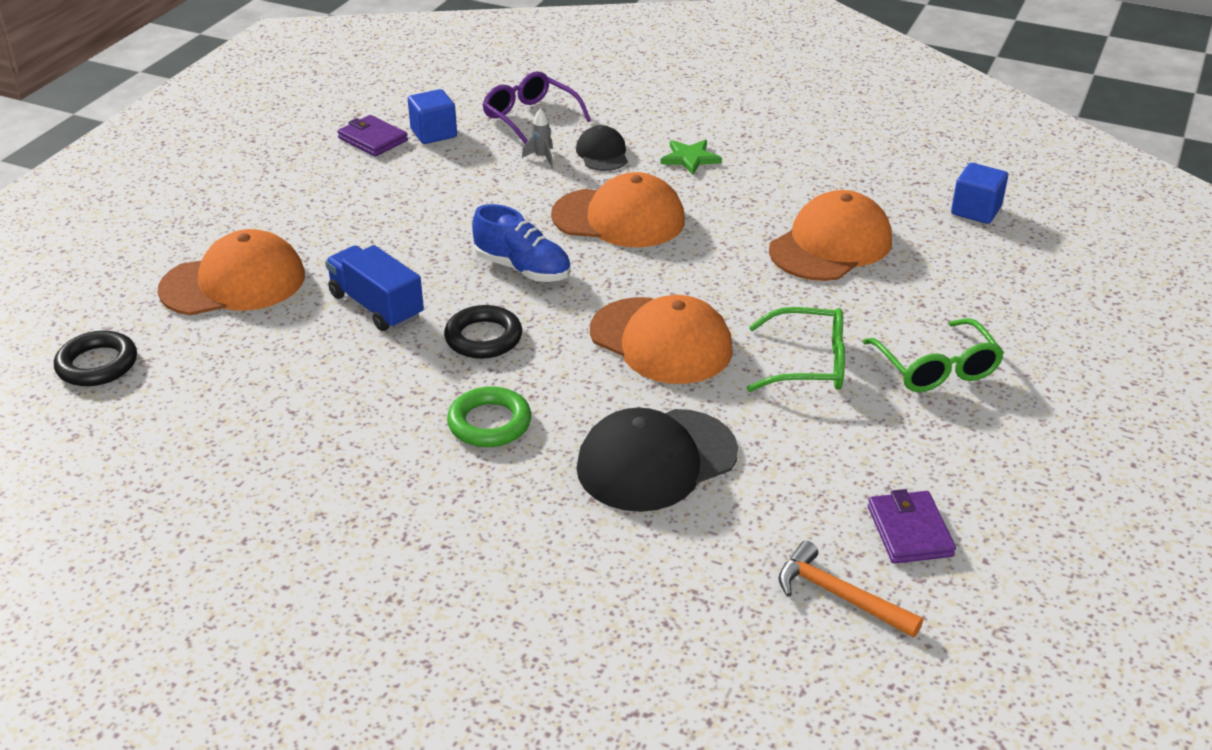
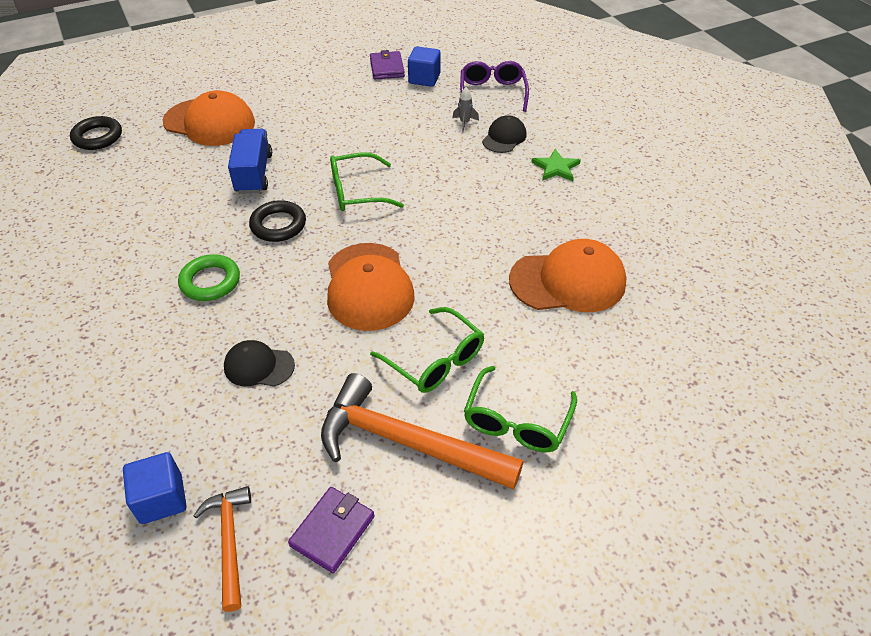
camera: 40 degrees right, 10 degrees up
(522, 269) = (356, 192): blue shoe -> green glasses
(619, 218) = (455, 187): orange cap -> none
(656, 460) = (259, 366): black cap -> black cap, size x0.55
(874, 435) = (407, 442): none -> orange hammer
(976, 211) = (717, 314): blue cube -> blue cube (161, 499)

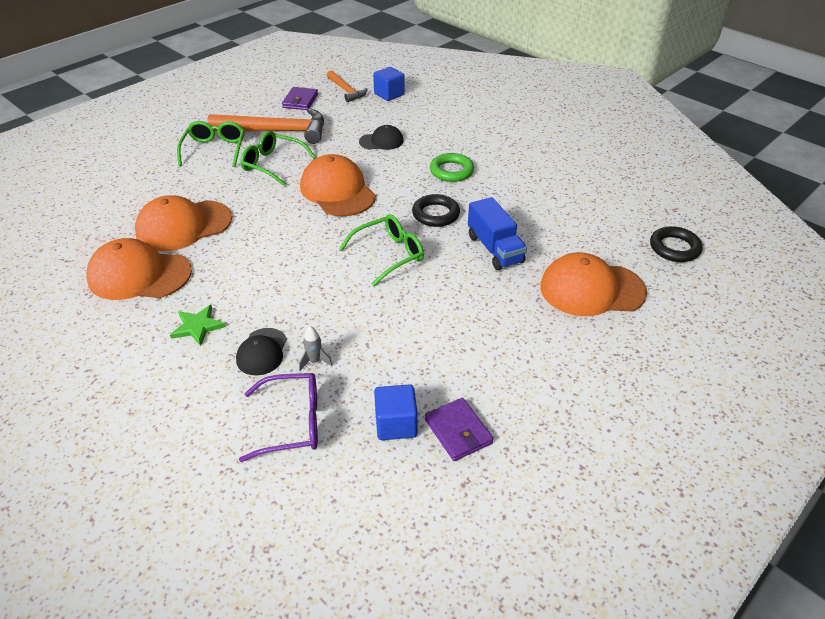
camera: 160 degrees right, 5 degrees down
(492, 93) = (293, 423): purple glasses -> purple glasses turned 75 degrees counterclockwise
(614, 229) = (139, 275): none -> orange cap

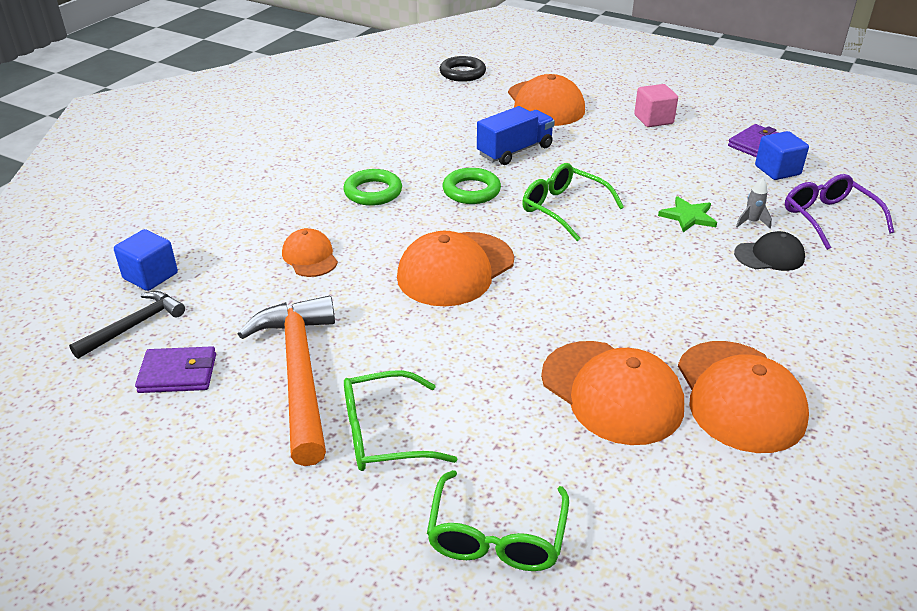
camera: 105 degrees left, 5 degrees down
(198, 326) = (777, 310): green star -> green star (688, 216)
(272, 164) = (408, 348): green glasses -> green glasses (496, 537)
(346, 90) = (134, 326): orange hammer -> black hammer
(381, 141) = (310, 257): black cap -> orange cap
(435, 214) = (471, 191): black ring -> green ring
(539, 362) = (653, 119): none -> pink cube

